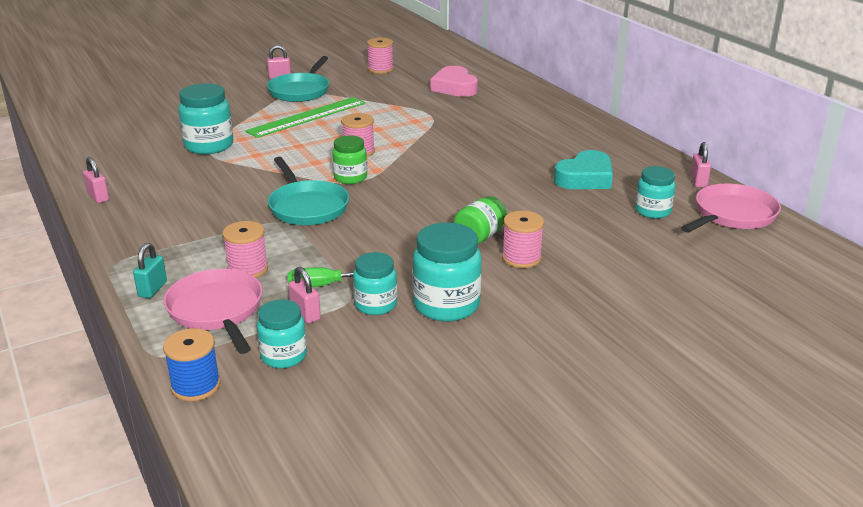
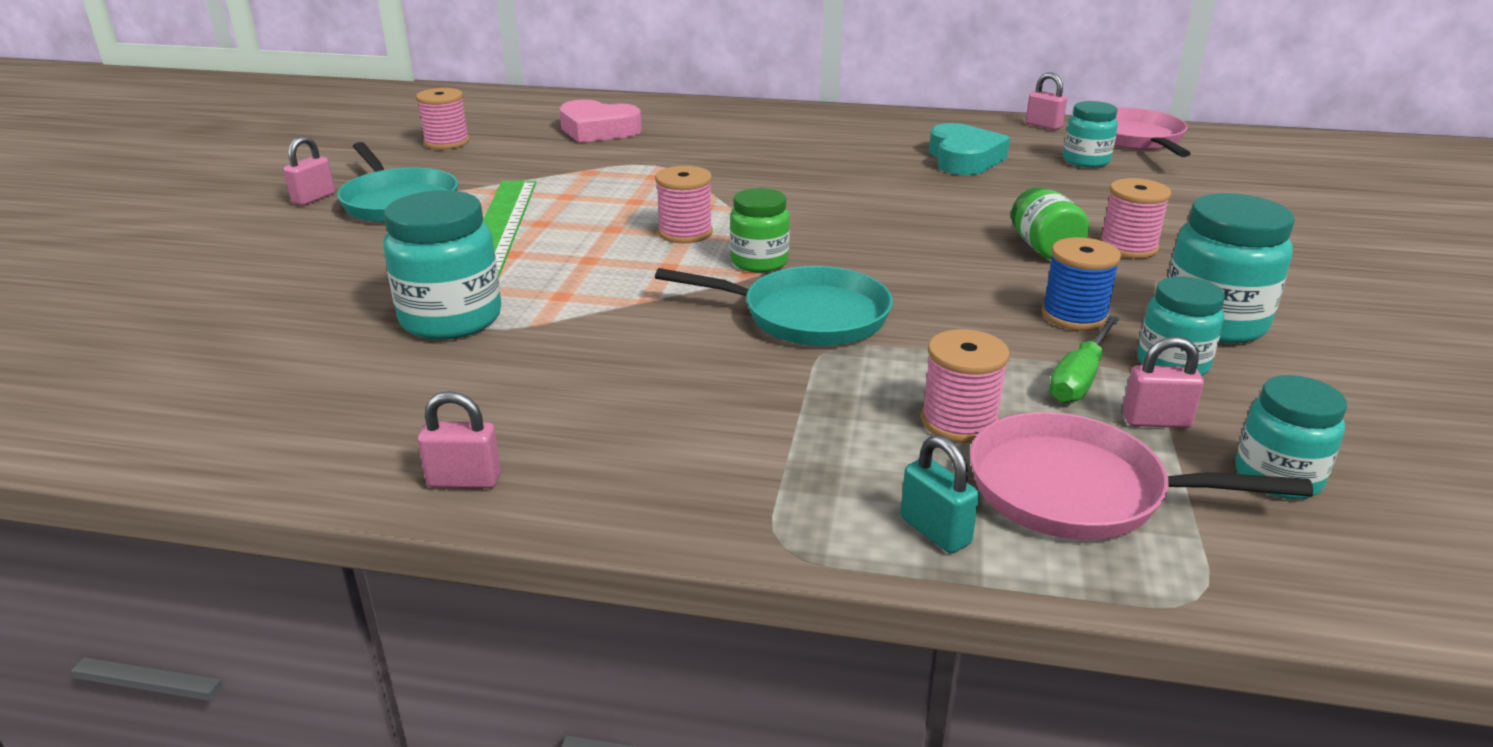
camera: 50 degrees left, 0 degrees up
(196, 386) = (1330, 588): blue spool -> blue spool (1074, 316)

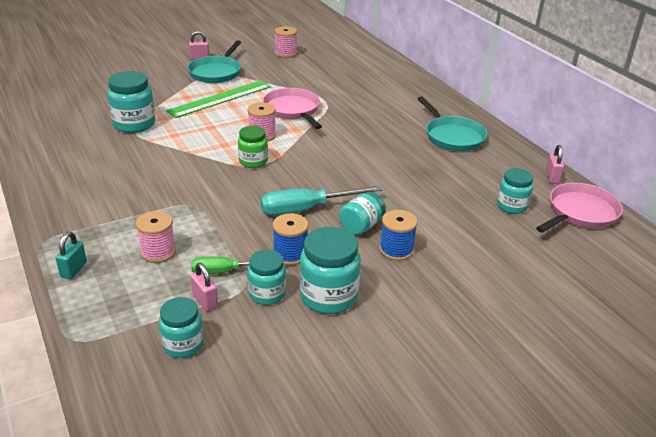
camera: 50 degrees right, 5 degrees up
(464, 480) = (35, 173): pink padlock -> none
(598, 130) = (347, 74): pink heart -> none
(806, 316) = (214, 190): turquoise pan -> turquoise pan (452, 136)
(957, 268) = (306, 209): none -> turquoise screwdriver
(963, 159) = (455, 170): turquoise heart -> none
(1044, 248) = (361, 226): green jar -> turquoise jar
(1078, 490) = (128, 294): pink pan -> pink pan (293, 110)
(1128, 247) = (396, 250): pink spool -> blue spool

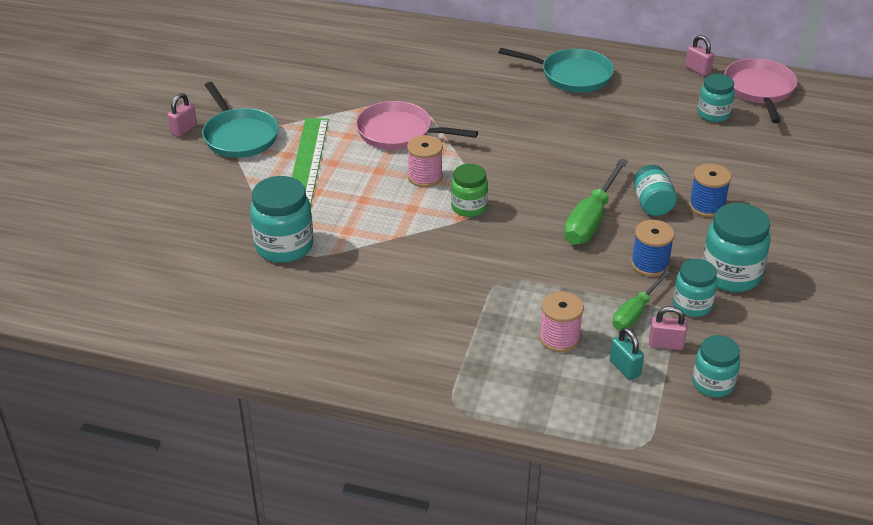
camera: 45 degrees left, 5 degrees up
(74, 270) = (529, 403): turquoise padlock -> turquoise padlock (625, 368)
(285, 53) = (264, 70): pink spool -> none
(306, 209) = (591, 219): turquoise screwdriver -> green screwdriver

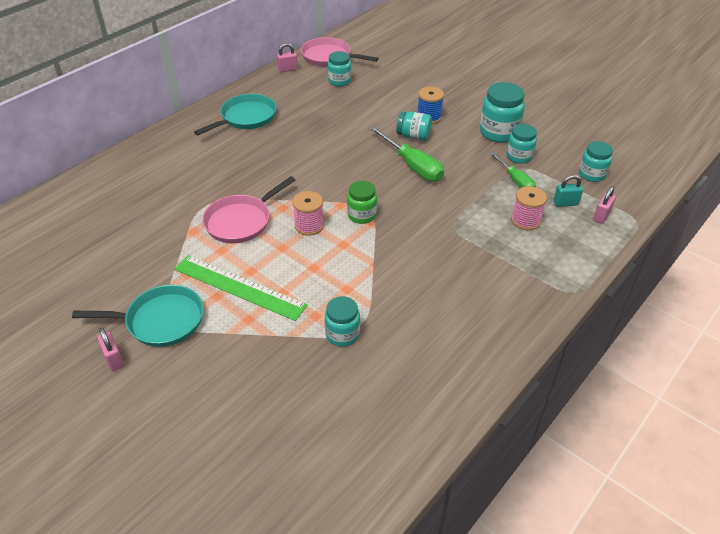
camera: 65 degrees left, 5 degrees up
(284, 246) = (342, 334): turquoise jar -> turquoise jar, size x0.64
(650, 264) = (472, 158): blue spool -> none
(665, 344) = (550, 179): pink padlock -> pink padlock (601, 216)

